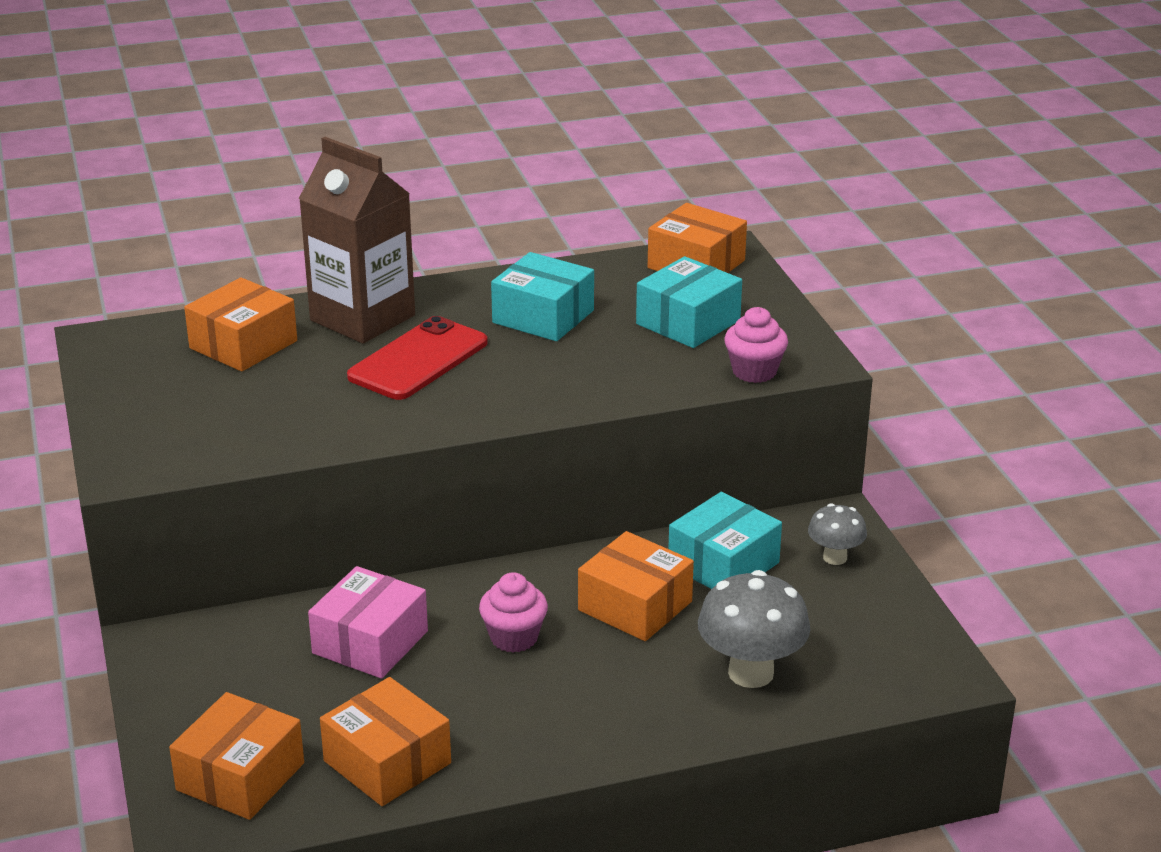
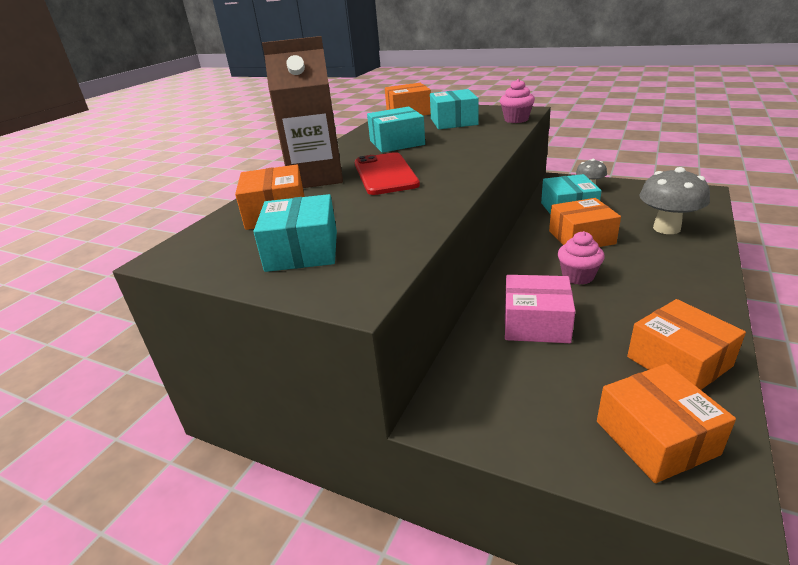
camera: 45 degrees left, 0 degrees up
(177, 403) = (302, 251): none -> turquoise box
(370, 642) = (536, 323): pink box -> pink box turned 60 degrees counterclockwise
(387, 762) = (678, 361): orange box -> orange box turned 60 degrees clockwise

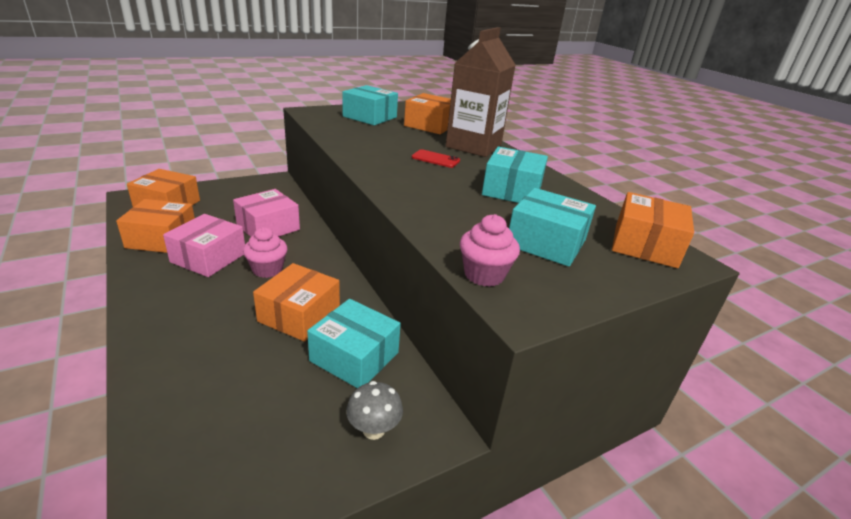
camera: 120 degrees right, 0 degrees up
(385, 174) = (435, 159): red phone -> red phone, size x0.52
(629, 310) = (209, 257): none -> pink box
(666, 228) = (208, 378): grey mushroom -> none

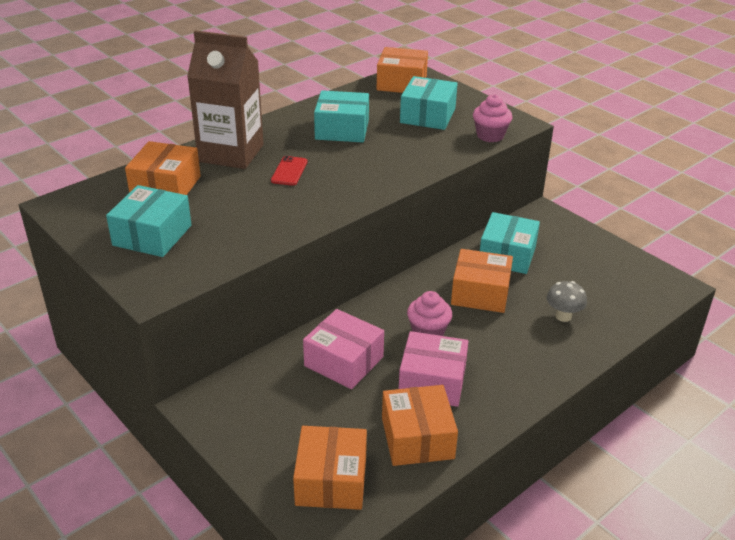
camera: 100 degrees left, 5 degrees up
(374, 430) = (561, 235): grey mushroom -> grey mushroom (563, 316)

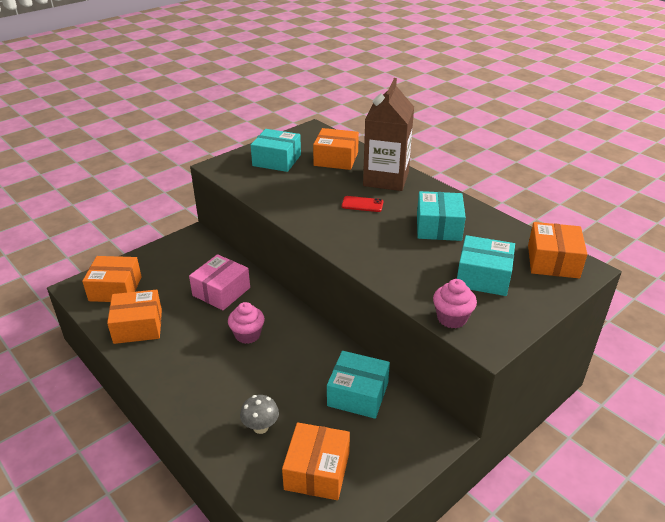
camera: 90 degrees right, 0 degrees up
(432, 381) = (191, 335): pink box -> none
(480, 293) = (298, 370): orange box -> orange box (317, 471)

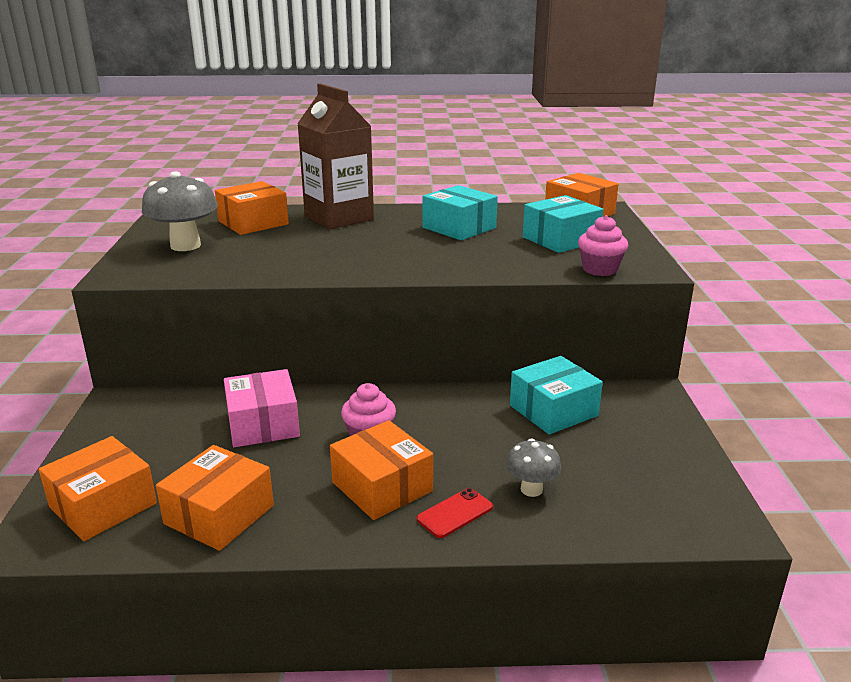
camera: 50 degrees left, 10 degrees down
(277, 160) = (185, 246): turquoise box -> grey mushroom
(317, 471) = (634, 479): orange box -> orange box (382, 486)
(362, 204) = (360, 240): red phone -> red phone (455, 513)

